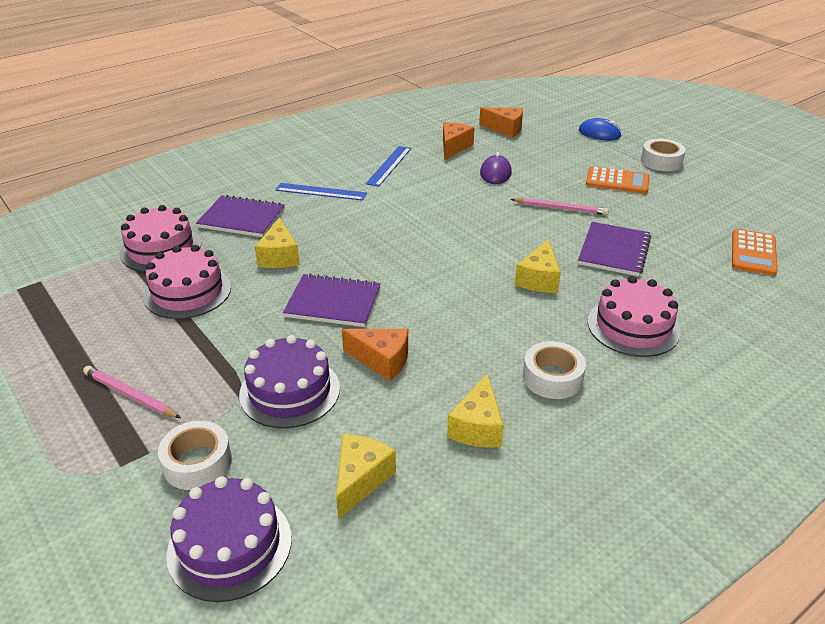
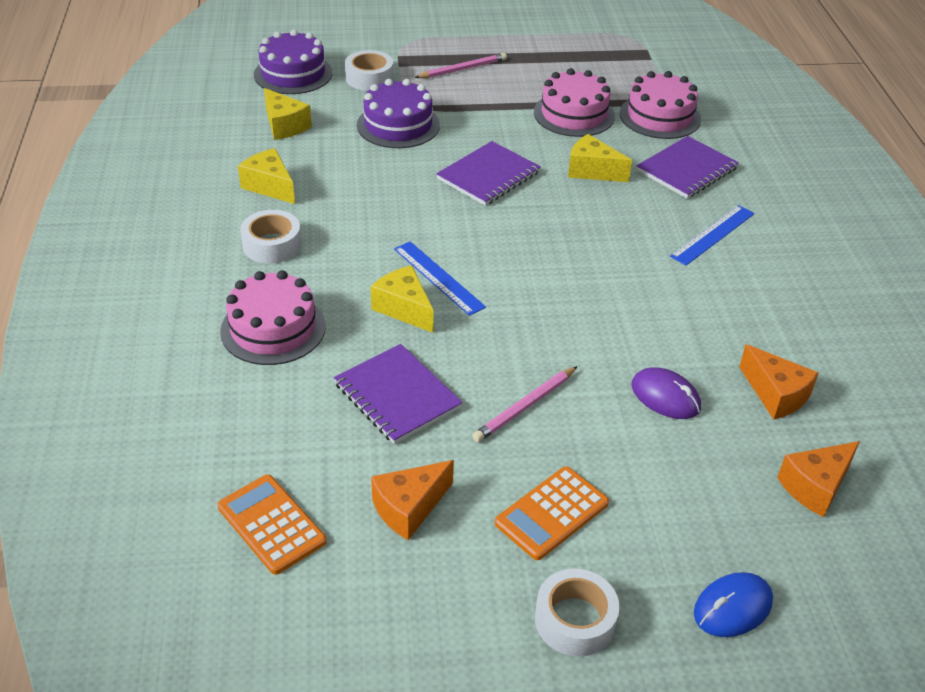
camera: 120 degrees right, 5 degrees up
(382, 361) = (387, 173): orange cheese -> orange cheese (409, 508)
(389, 166) = (751, 310): blue ruler -> blue ruler (438, 278)

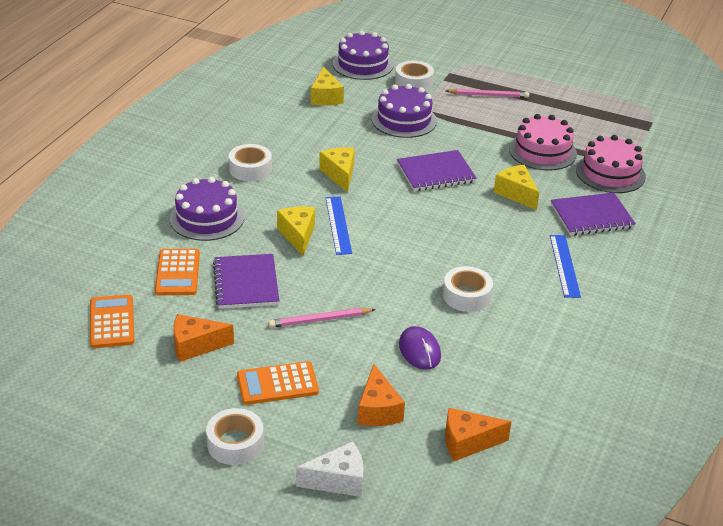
camera: 30 degrees right, 5 degrees down
(270, 186) = (281, 133): yellow cheese -> yellow cheese (340, 174)
(273, 328) = (207, 218): pink cake -> purple cake
(299, 417) = (177, 273): none -> orange calculator
(652, 309) = (467, 295): none -> white tape
(712, 235) = (564, 265): blue ruler -> blue ruler turned 75 degrees counterclockwise
(732, 607) = (338, 480): blue mouse -> white cheese
(775, 395) = (500, 380): orange cheese -> orange cheese (378, 410)

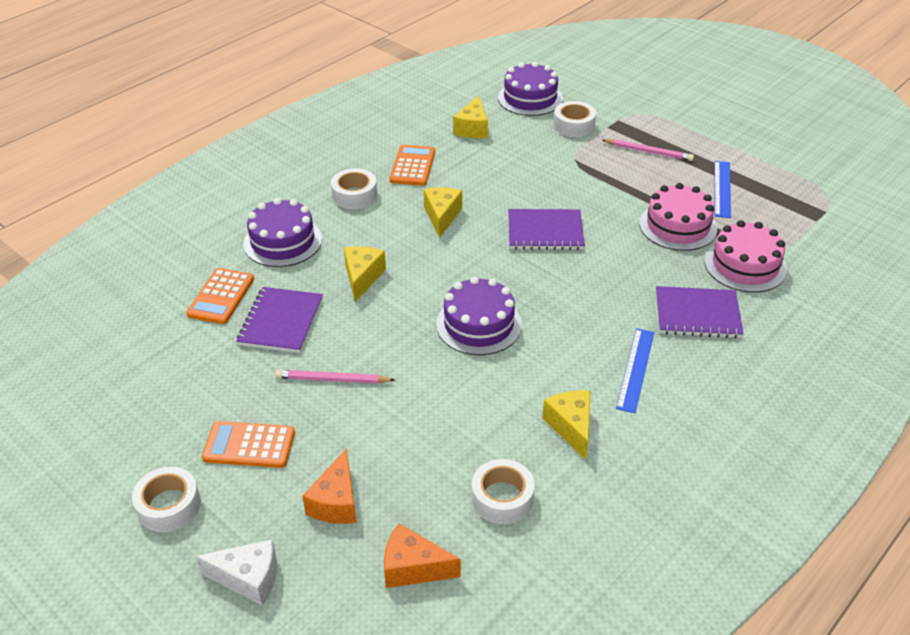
camera: 20 degrees right, 5 degrees up
(112, 322) = (129, 338): orange calculator -> orange calculator (413, 166)
(195, 346) = (193, 382): orange cheese -> none
(338, 225) = (410, 273): blue ruler -> blue ruler (722, 189)
(404, 120) = (542, 166): purple cake -> purple cake (479, 324)
(419, 351) = (419, 440): purple mouse -> none
(467, 295) = (505, 384): white tape -> white tape (502, 498)
(516, 194) = (622, 271): yellow cheese -> yellow cheese (571, 427)

